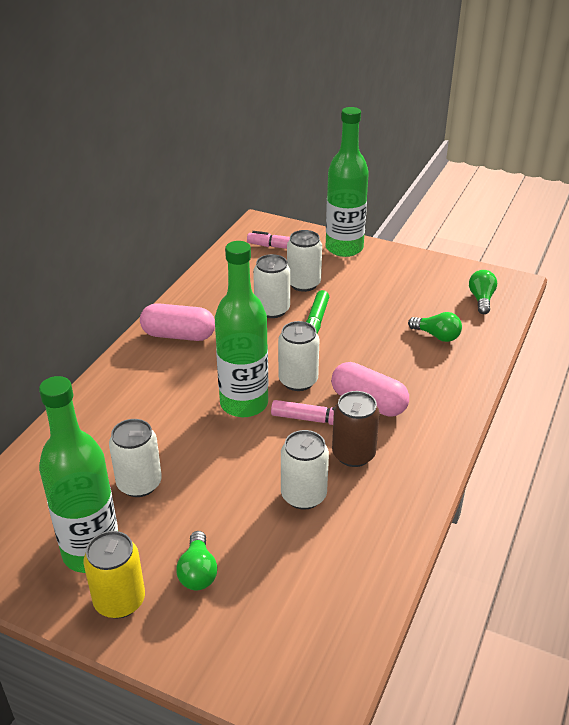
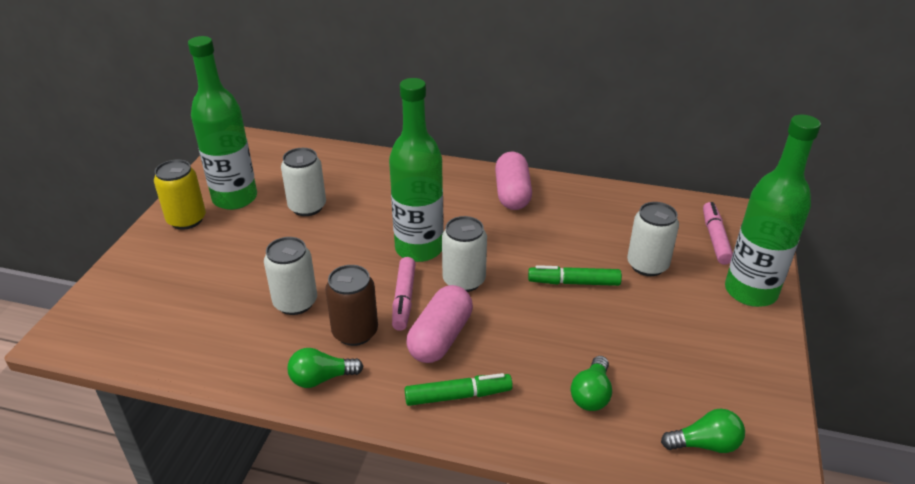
camera: 80 degrees right, 0 degrees up
(198, 572) = (209, 253): green light bulb -> green light bulb (321, 378)
(272, 310) = (583, 247): white can -> none
(434, 400) = (458, 396): none -> green marker

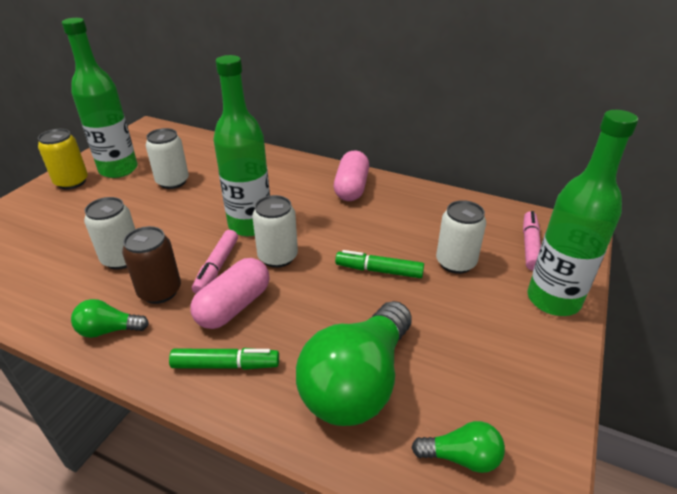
camera: 10 degrees right, 0 degrees up
(591, 394) = (357, 383): green light bulb -> green light bulb, size x2.19

